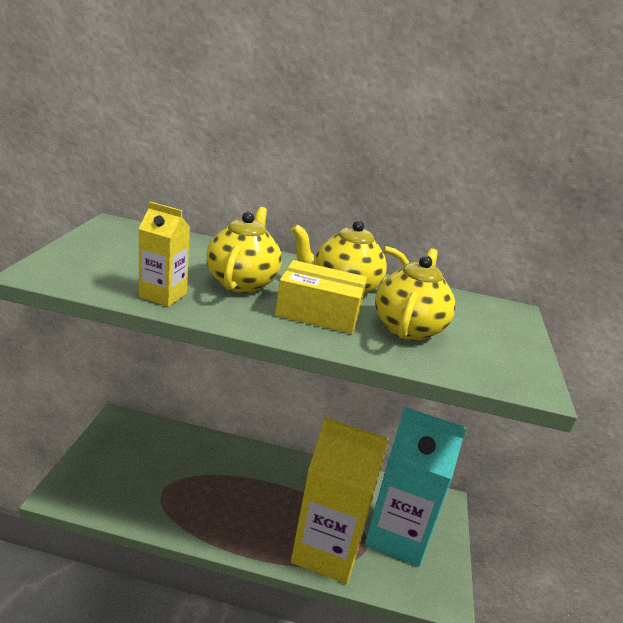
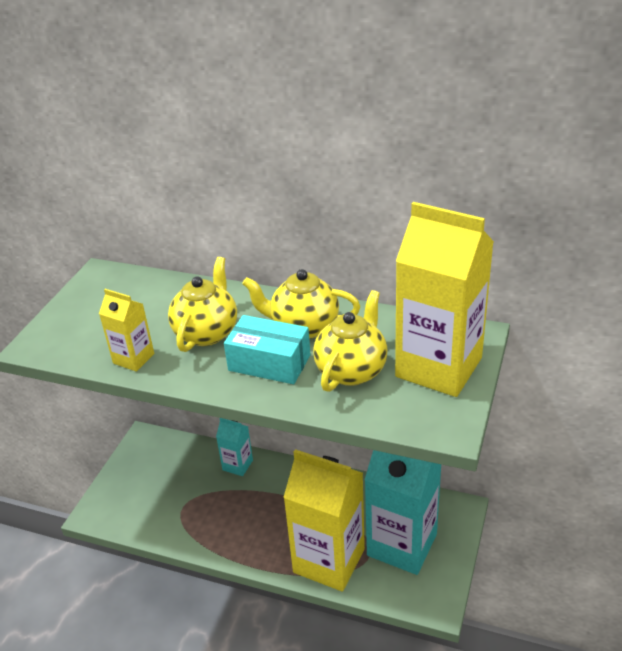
camera: 15 degrees right, 10 degrees up
(219, 451) = (237, 465): none -> turquoise carton
(318, 313) = (269, 363): yellow box -> turquoise box
(493, 333) = (438, 367): none -> yellow carton

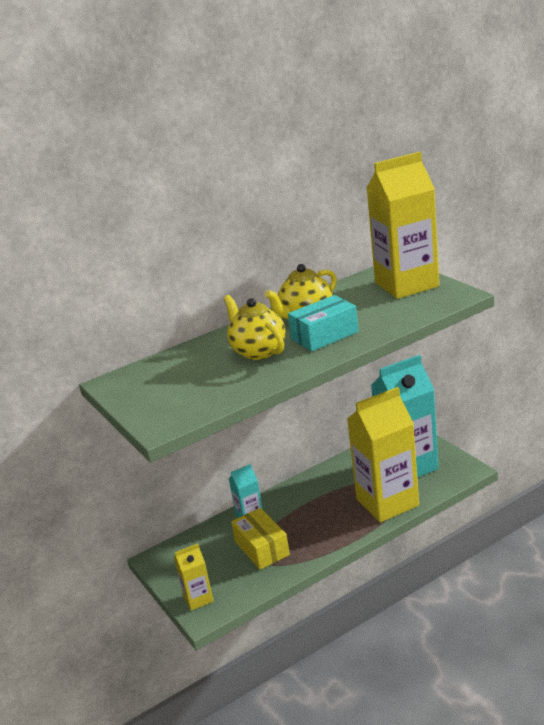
camera: 50 degrees left, 10 degrees down
(133, 358) = (244, 385): yellow carton -> yellow carton (198, 599)
(199, 501) = (262, 548): none -> yellow box
(352, 370) = (372, 310): yellow teapot -> none

